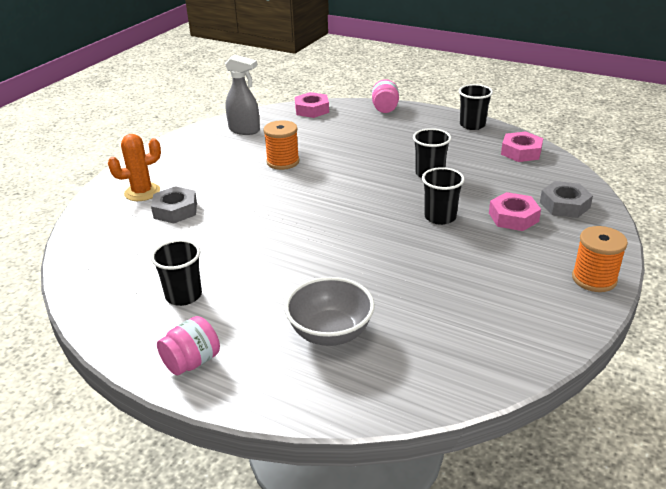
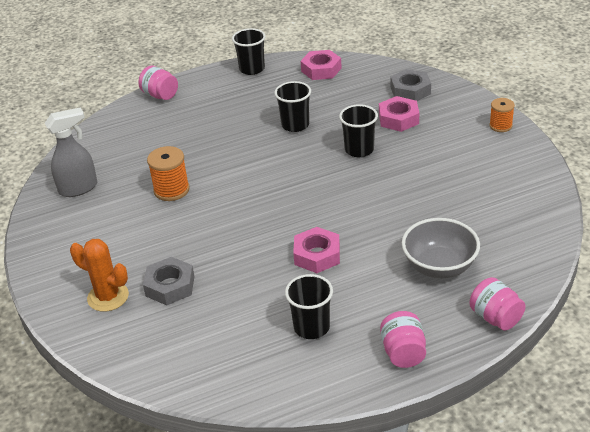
camera: 50 degrees left, 5 degrees up
(142, 192) = (108, 297): orange cactus -> orange cactus turned 75 degrees counterclockwise
(291, 403) = (495, 317): none -> pink jar
(312, 110) = (100, 133): pink nut -> pink nut (317, 255)
(594, 279) = (500, 126): orange spool -> orange spool, size x0.66

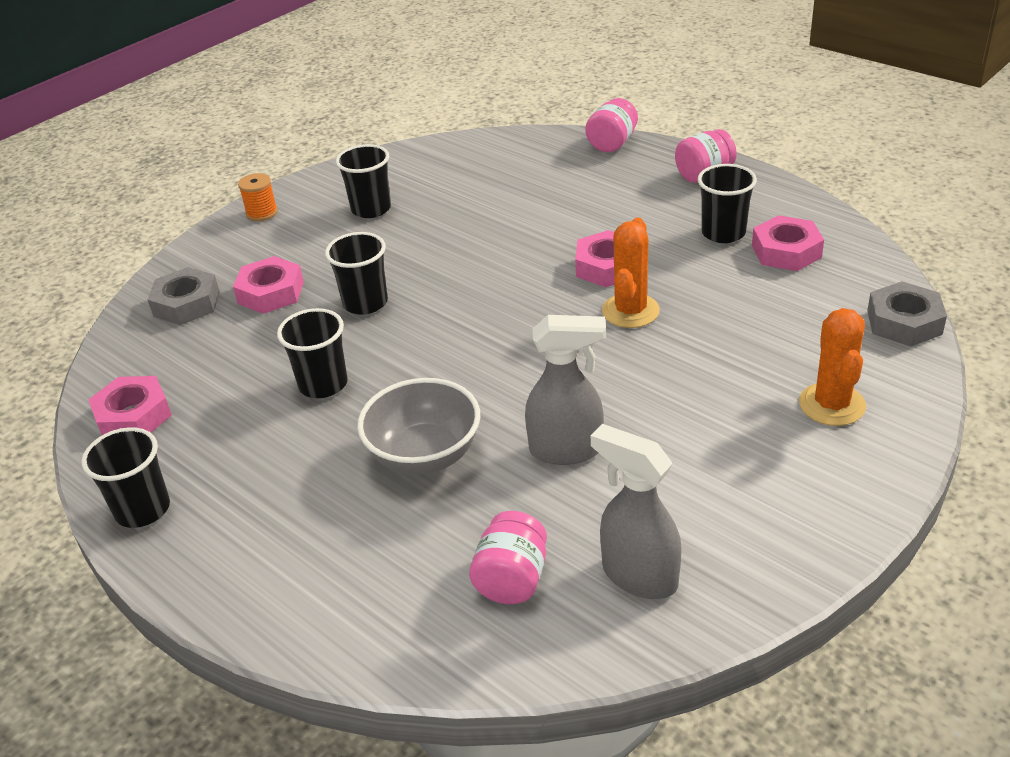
camera: 115 degrees left, 0 degrees up
(160, 95) = (277, 612): pink jar -> pink jar (512, 579)
(170, 286) = (760, 358): grey nut -> grey nut (904, 322)
(171, 190) = (567, 450): orange spool -> grey spray bottle
(261, 249) = (630, 311): none -> orange cactus
(262, 350) = (786, 251): none -> pink nut
(439, 267) = (563, 187): grey bowl -> grey bowl (425, 455)
(473, 170) = (371, 209): none -> black cup

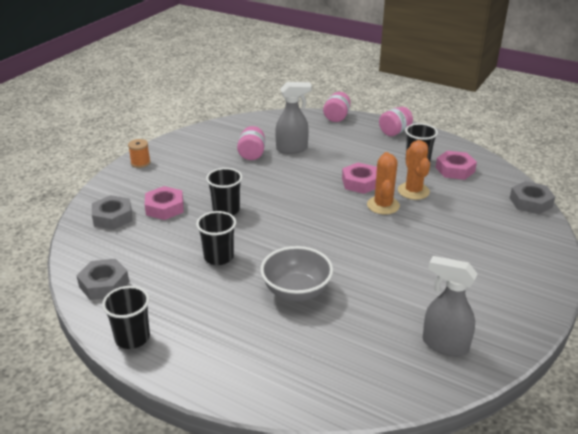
camera: 15 degrees left, 5 degrees down
(133, 416) = (104, 284): pink nut -> grey nut
(371, 209) = (208, 158): black cup -> none
(512, 579) = (374, 354): pink jar -> pink jar (252, 154)
(567, 450) = (377, 282): grey spray bottle -> grey spray bottle (292, 149)
(832, 405) = (510, 246): orange cactus -> orange cactus (413, 191)

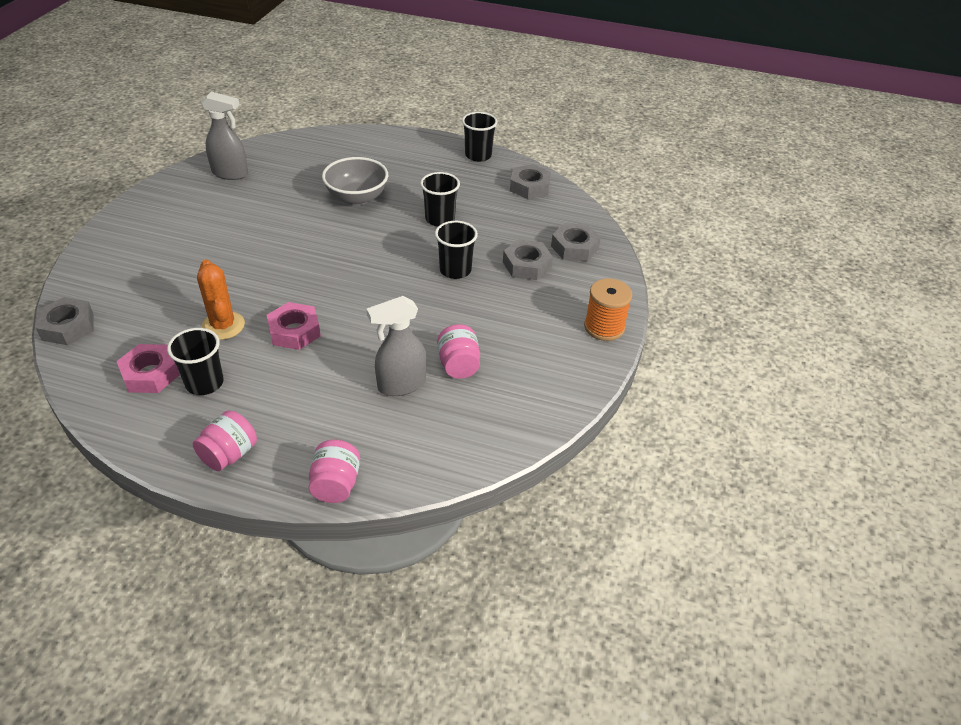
camera: 165 degrees right, 10 degrees up
(140, 163) = (604, 327): orange spool -> orange spool, size x1.51
(165, 208) = (526, 265): pink nut -> grey nut
(383, 205) = (267, 299): orange cactus -> none

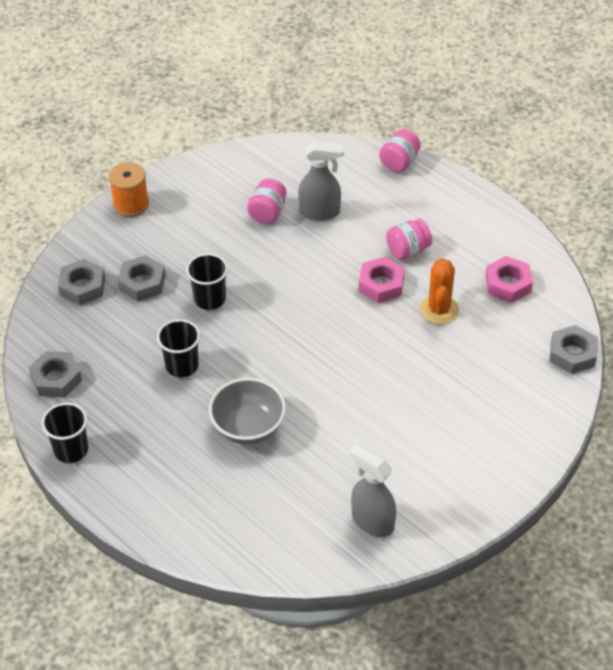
camera: 150 degrees left, 5 degrees up
(204, 383) = (467, 262): black cup -> none
(229, 454) = (463, 203): pink jar -> pink jar (408, 250)

